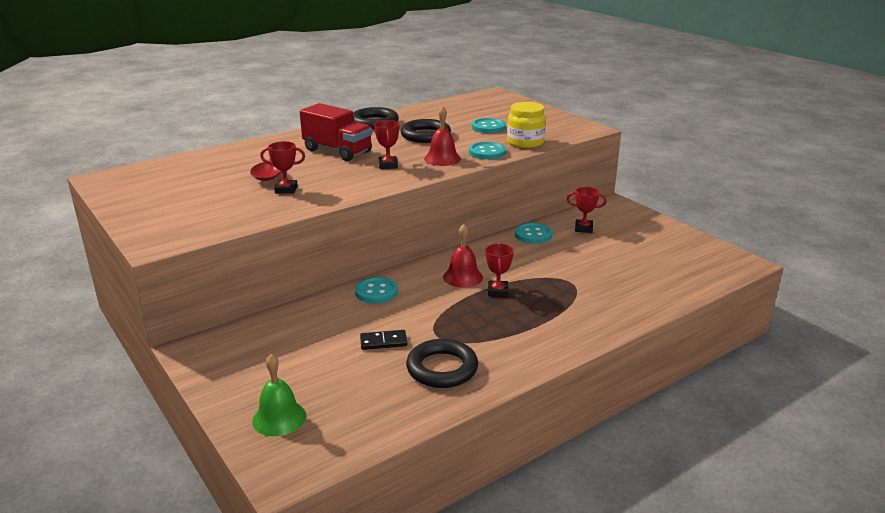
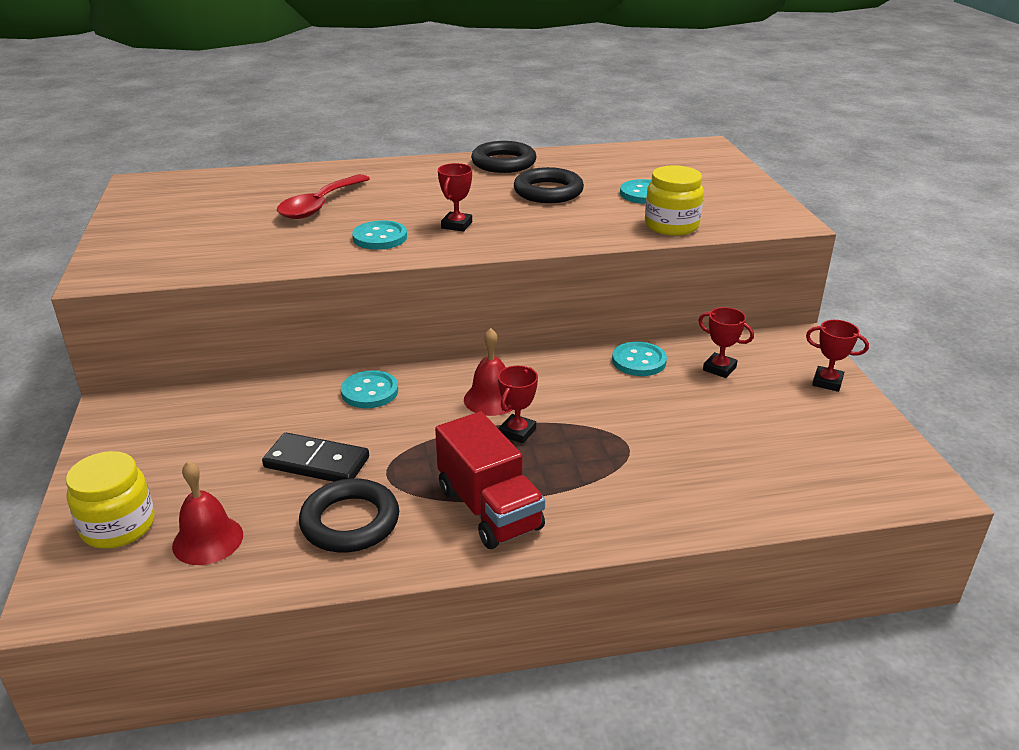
camera: 25 degrees right, 5 degrees up
(279, 418) = (118, 526): green bell -> yellow jar
(286, 189) = (305, 235): red trophy -> red trophy (827, 382)
(337, 151) = (418, 194): red truck -> red truck (489, 509)
(383, 342) = (317, 462): black domino -> black domino, size x1.57
(442, 159) = (534, 229): red bell -> red bell (208, 540)
(487, 152) = (603, 231): turquoise button -> turquoise button (380, 237)

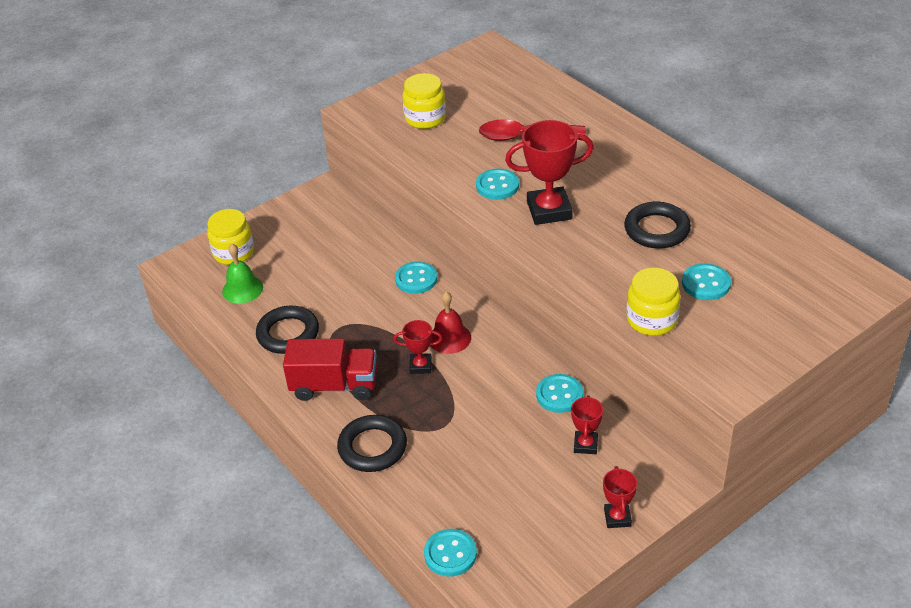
camera: 65 degrees right, 10 degrees up
(197, 242) = (425, 118): none -> yellow jar
(208, 540) = (242, 289): red bell -> green bell
(317, 462) = (330, 294): black domino -> none
(456, 225) = (549, 210): red trophy -> red trophy, size x1.85
(489, 509) = (334, 386): red truck -> red truck turned 120 degrees counterclockwise
(503, 163) = (694, 183): black ring -> black ring (372, 447)
(832, 501) = (450, 554): none -> turquoise button

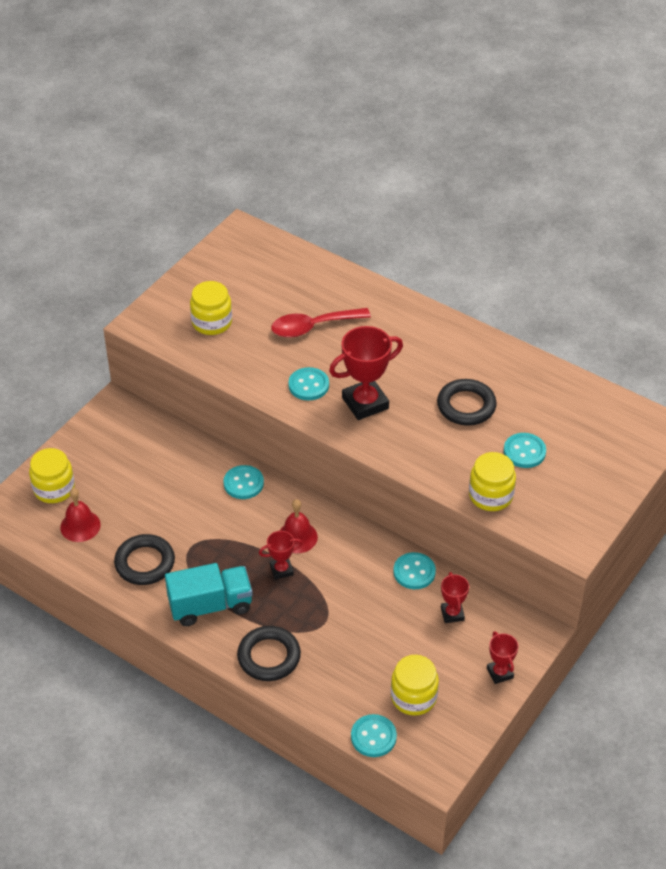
camera: 20 degrees left, 5 degrees up
(242, 289) = (80, 526): green bell -> red bell
(334, 386) = (210, 605): red truck -> turquoise truck
(510, 522) = (413, 697): none -> yellow jar

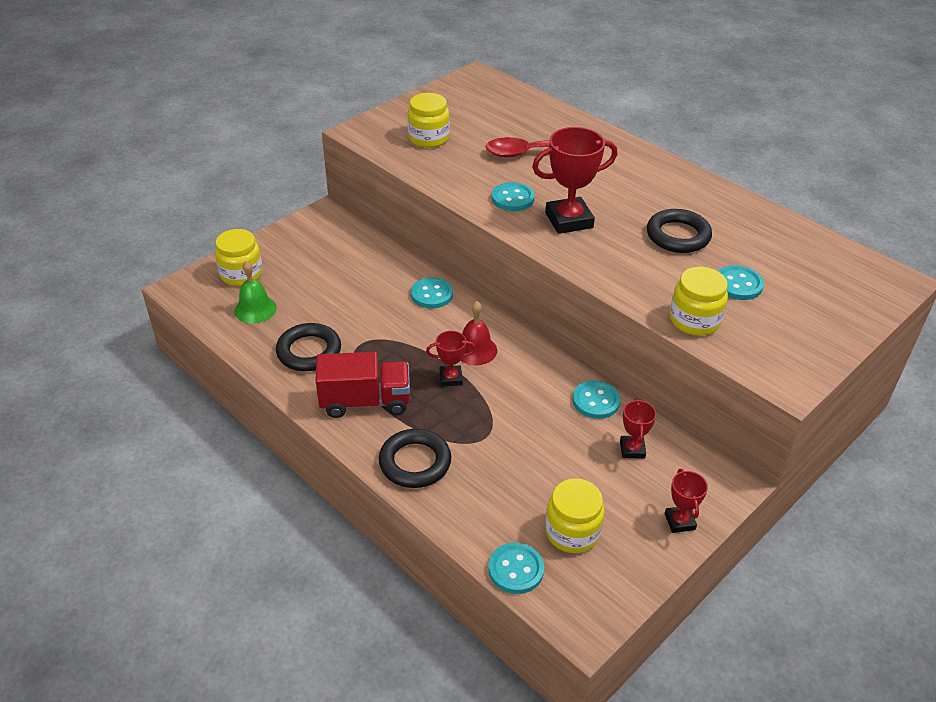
camera: 10 degrees right, 5 degrees down
(80, 526) = (255, 309): red bell -> green bell
(210, 605) = (365, 401): turquoise truck -> red truck

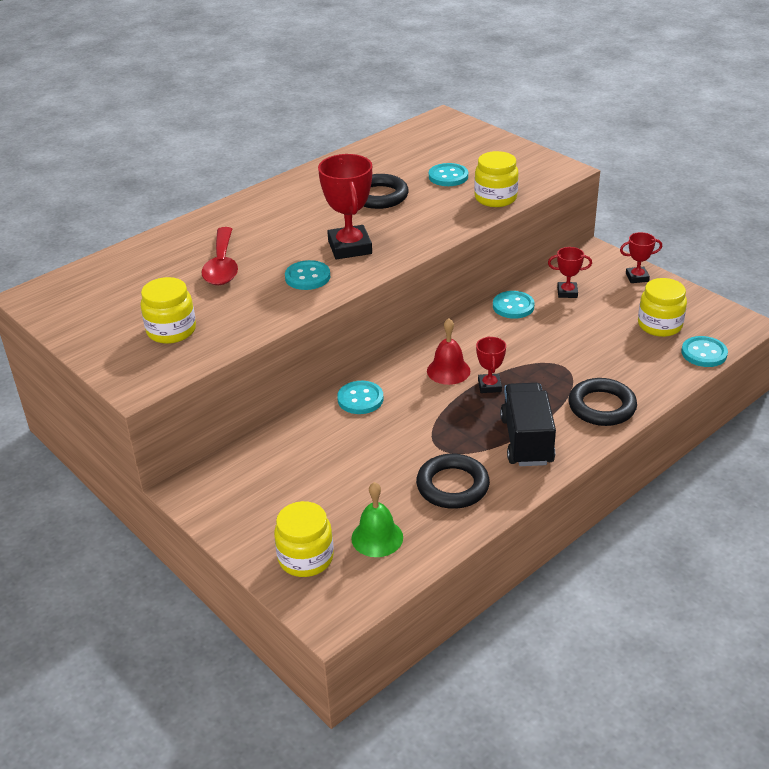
camera: 85 degrees left, 5 degrees down
(365, 401) = (526, 440): red truck -> black truck

